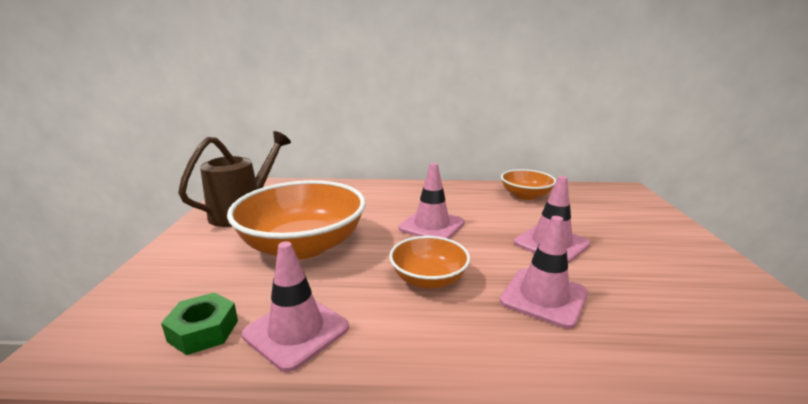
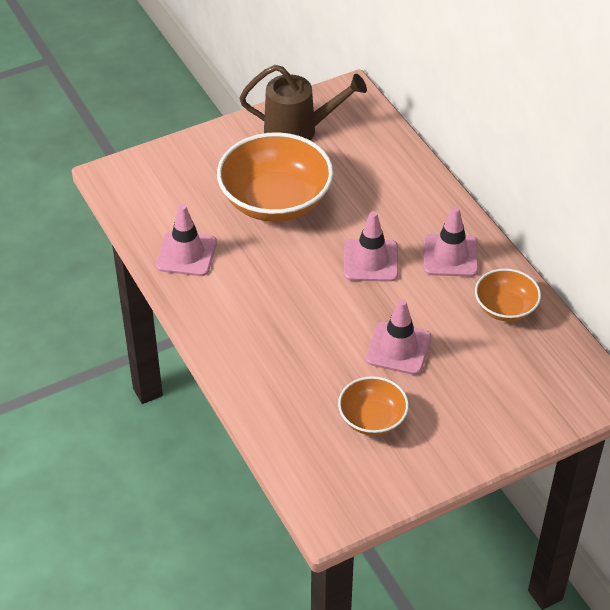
camera: 60 degrees right, 25 degrees up
(203, 331) = (159, 216): green nut -> none
(428, 279) = (284, 291): orange bowl -> orange bowl (372, 419)
(543, 297) = (306, 358): pink traffic cone -> pink traffic cone (450, 256)

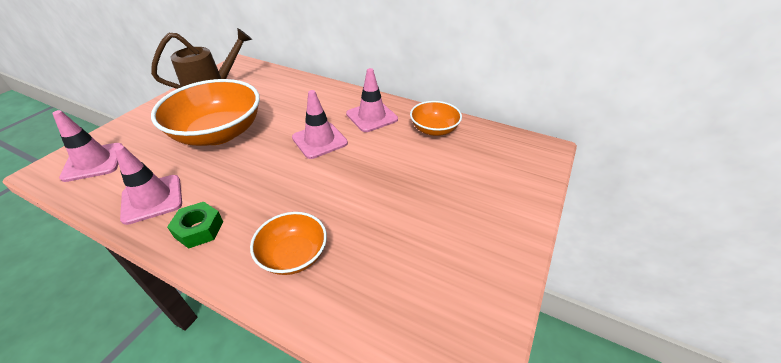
camera: 35 degrees left, 5 degrees down
(212, 305) = (199, 229): none -> green nut
(372, 419) = (416, 252): orange bowl -> orange bowl (293, 255)
(398, 348) = (388, 186): pink traffic cone -> pink traffic cone (93, 162)

